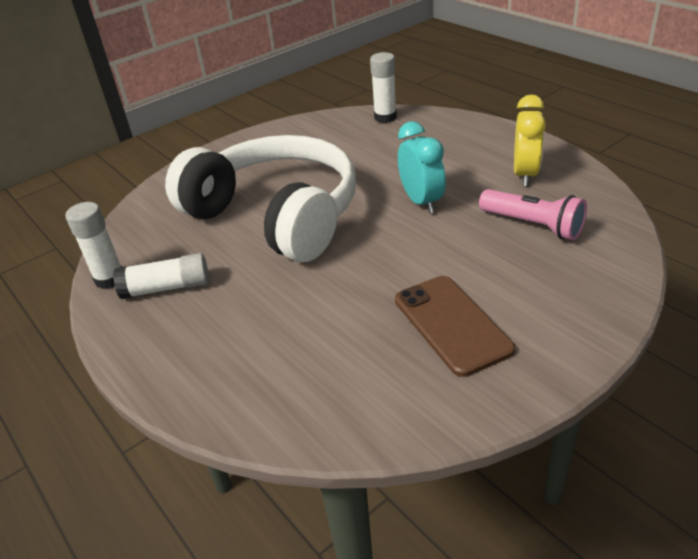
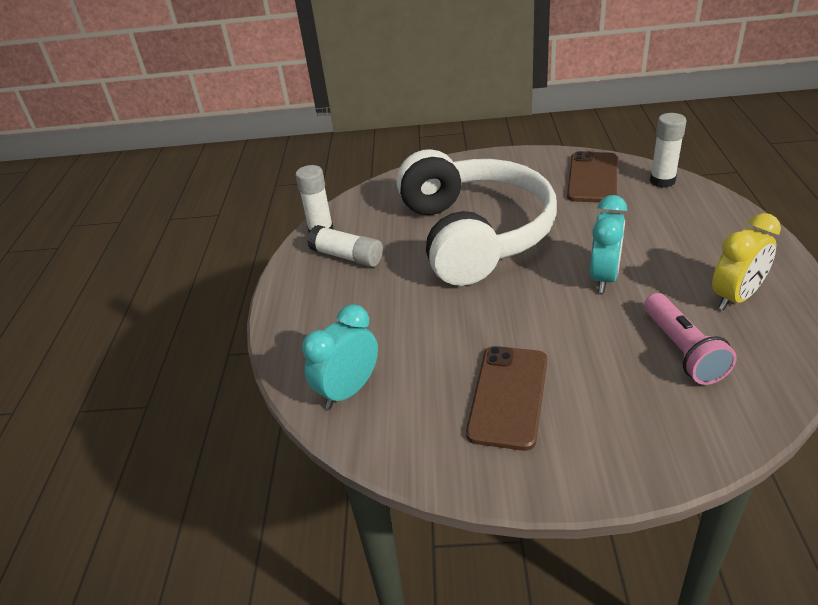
camera: 40 degrees right, 0 degrees up
(306, 401) = (348, 390): none -> turquoise clock
(328, 134) = (592, 178): none -> brown phone

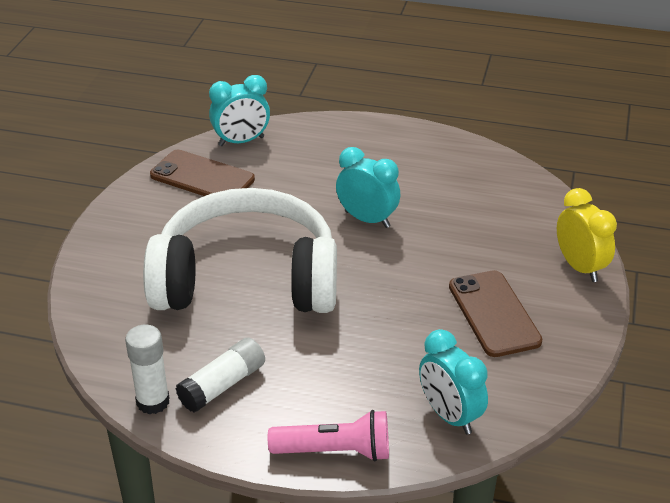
camera: 80 degrees left, 0 degrees up
(508, 396) = (494, 313): brown phone -> brown phone turned 45 degrees clockwise
(662, 181) = (241, 141): white glue stick -> turquoise clock
(682, 350) = (477, 210): pink flashlight -> pink flashlight (335, 451)
(736, 297) = (429, 164): yellow clock -> yellow clock (580, 267)

